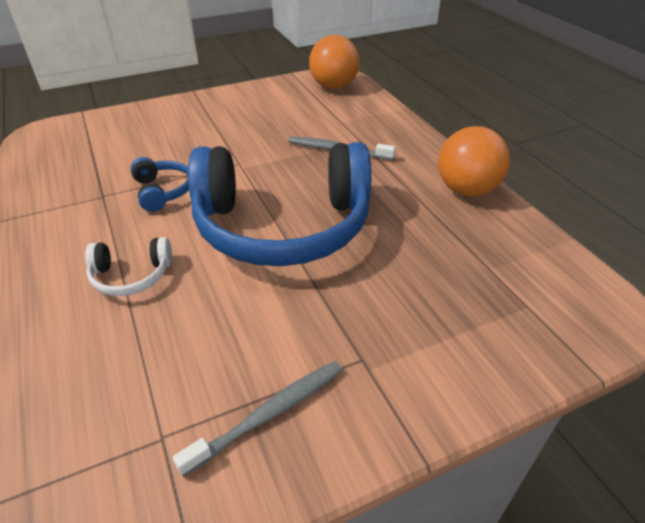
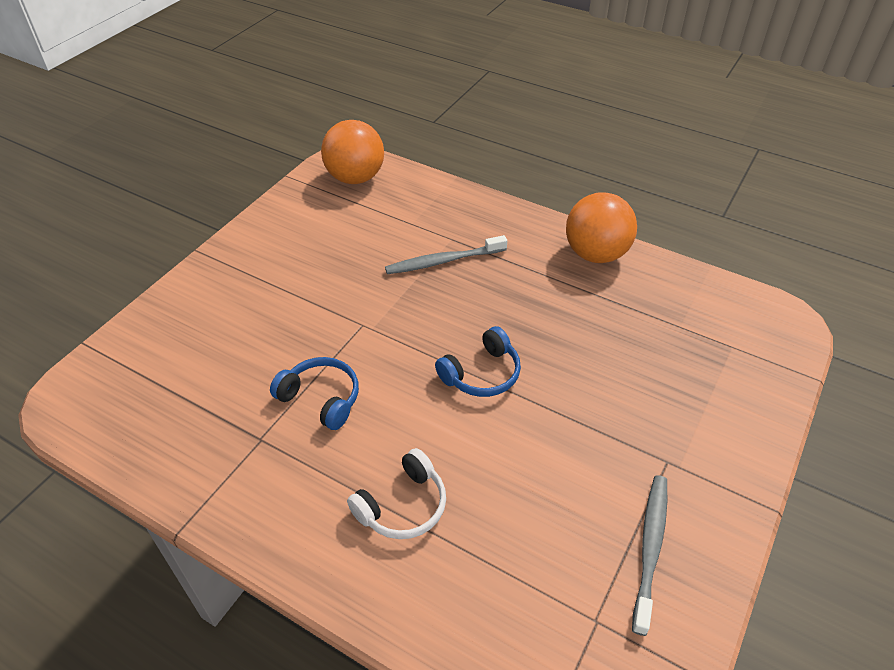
camera: 35 degrees left, 5 degrees up
(283, 225) = (482, 374): blue headphones -> blue headphones, size x0.40

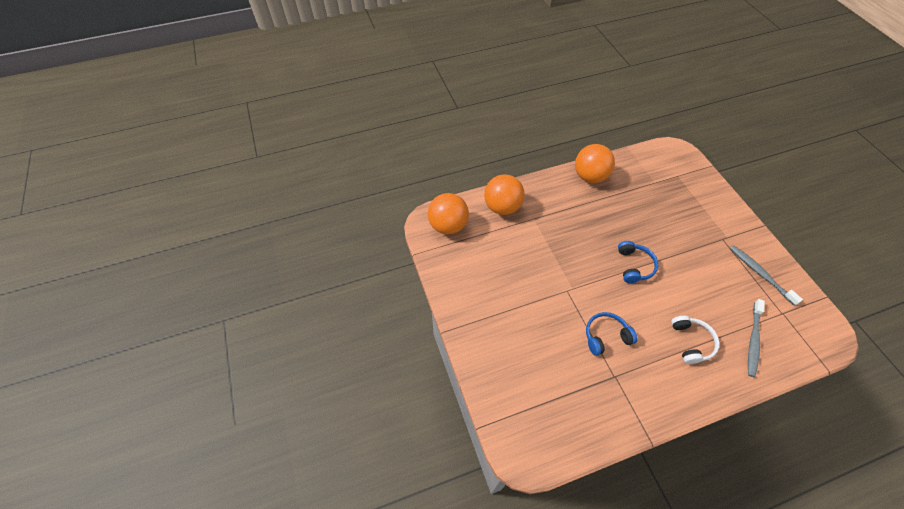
camera: 50 degrees left, 10 degrees up
(437, 204) = (502, 207): none -> orange ball
(443, 261) = (548, 232): grey toothbrush -> grey toothbrush (753, 340)

